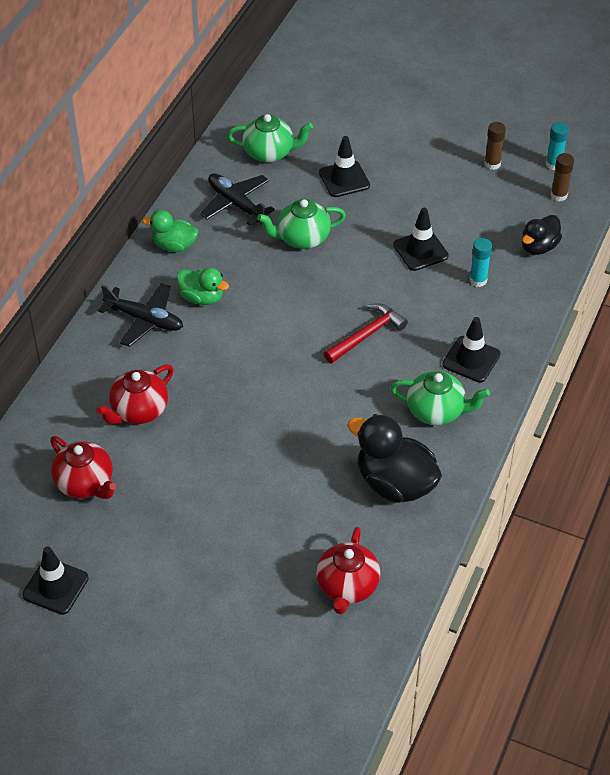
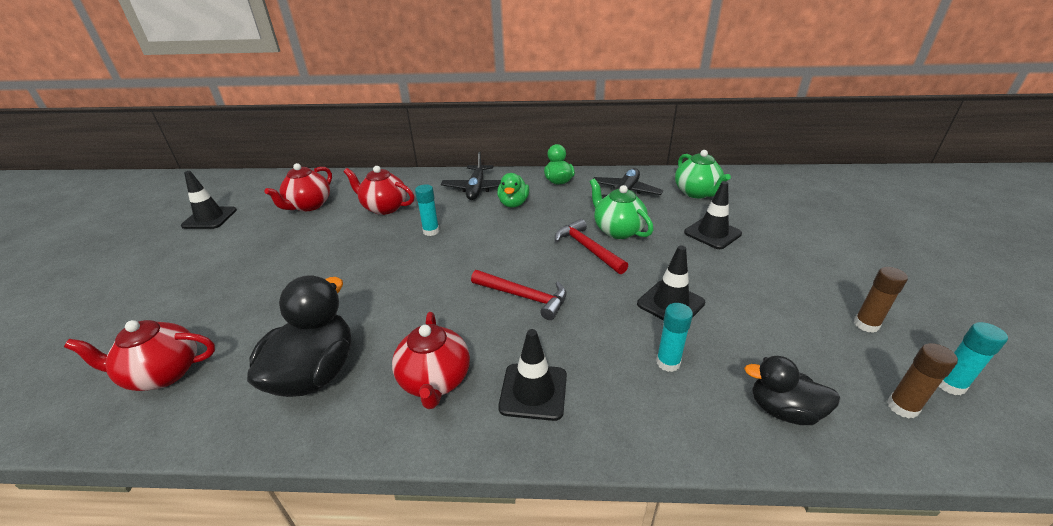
camera: 70 degrees right, 15 degrees down
(219, 377) = (431, 231): none -> turquoise glue stick
(319, 270) = (587, 248): none -> red hammer
(437, 411) = (435, 381): green teapot -> red teapot

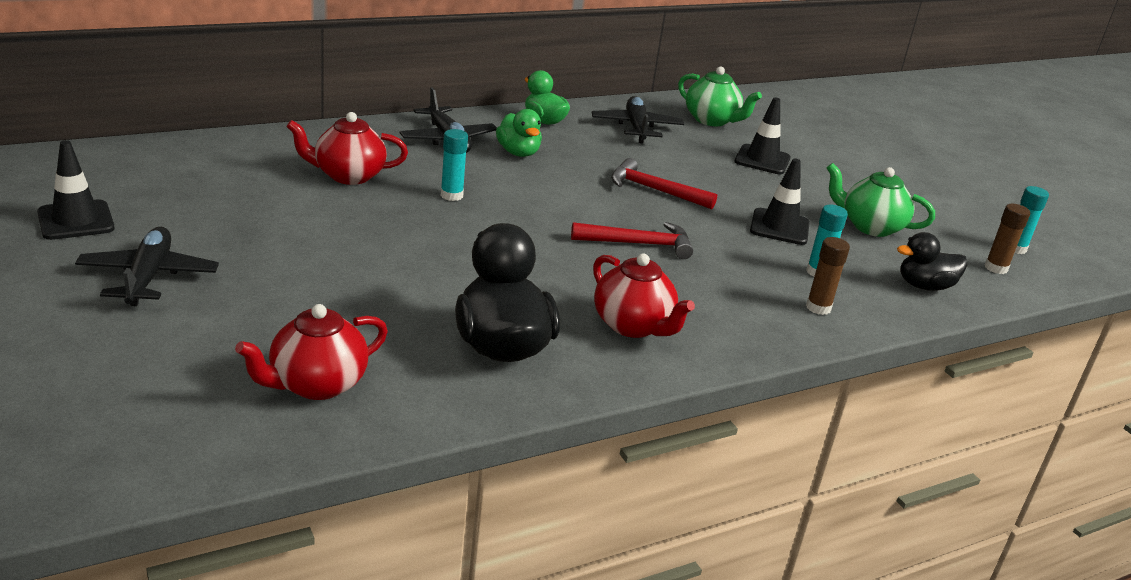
camera: 35 degrees left, 5 degrees down
(192, 262) = (148, 277): none -> black plane
(309, 206) = (224, 186): red teapot -> none
(533, 391) = (730, 314): black traffic cone -> none
(617, 230) = (667, 168): green teapot -> green teapot (870, 227)
(866, 325) = (939, 218): brown glue stick -> brown glue stick (818, 308)

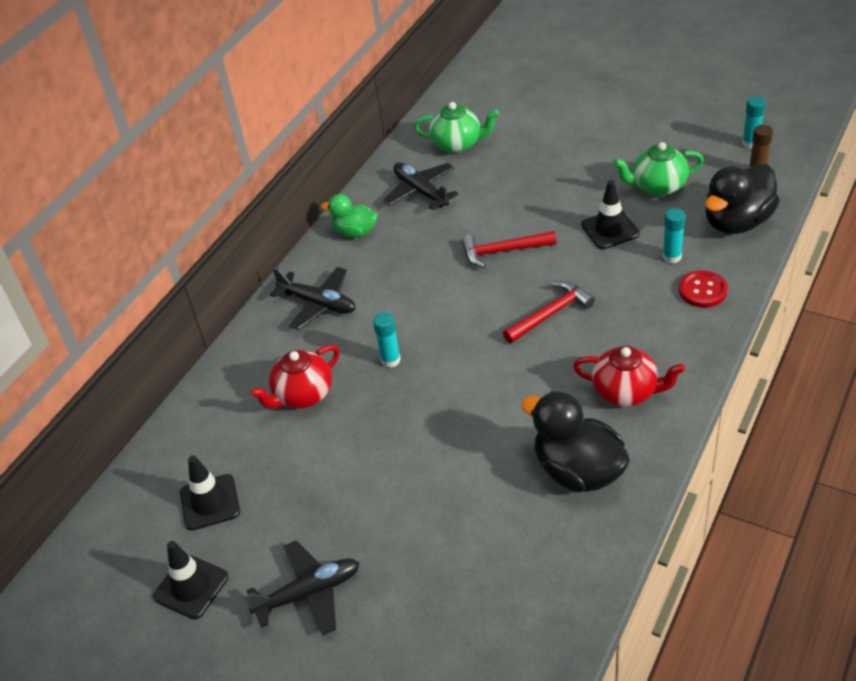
camera: 25 degrees left, 15 degrees up
(148, 277) = (309, 593): black plane -> black plane turned 105 degrees clockwise
(316, 385) = (519, 590): red teapot -> none
(518, 153) = (379, 281): green duck -> none
(762, 160) = (532, 165): black traffic cone -> black traffic cone (210, 502)
(818, 308) = (703, 290): brown glue stick -> red button
(924, 286) = (737, 222): black duck -> black duck, size x1.68

